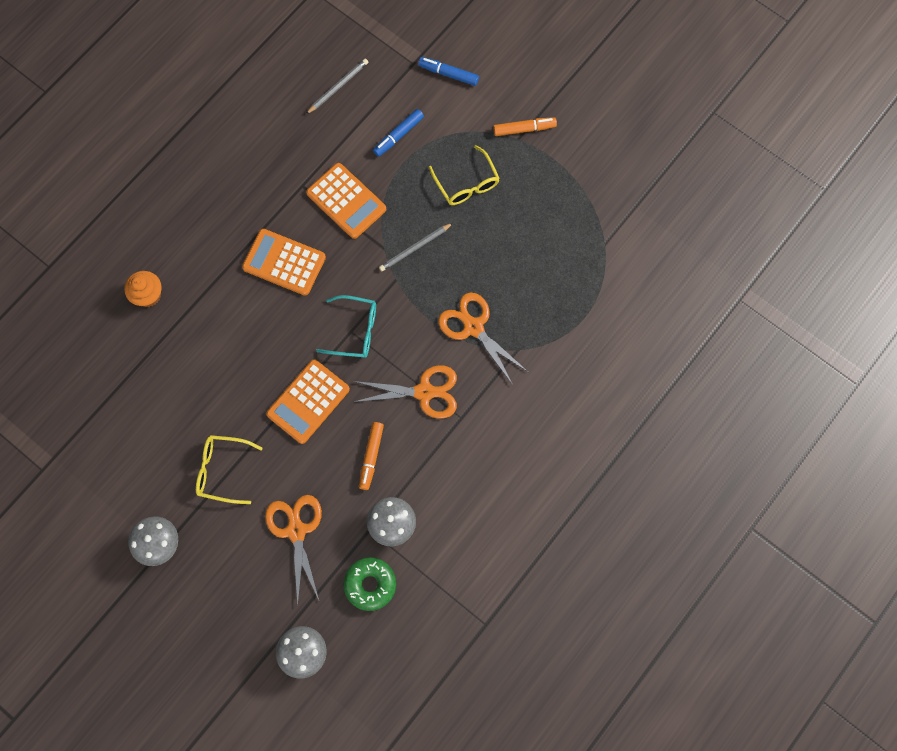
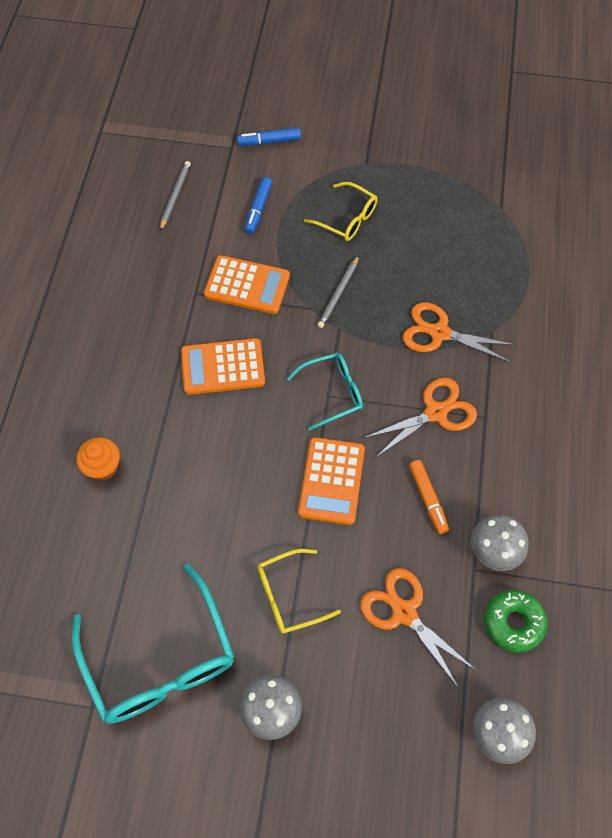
camera: 30 degrees left, 10 degrees down
(106, 463) = (160, 659): none -> turquoise glasses
(524, 129) = (366, 153): orange marker -> none

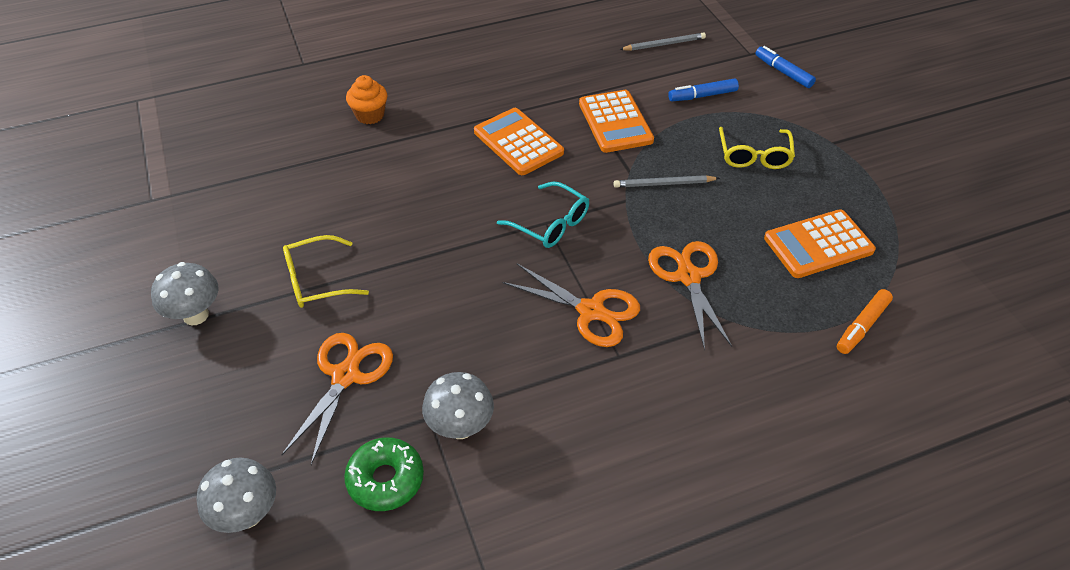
camera: 60 degrees right, 15 degrees down
(160, 659) = (212, 222): turquoise glasses -> none
(289, 595) = (317, 280): yellow glasses -> yellow glasses turned 60 degrees counterclockwise
(331, 481) = (454, 262): orange calculator -> orange calculator (818, 244)
(428, 499) = (486, 344): orange marker -> orange marker (862, 326)

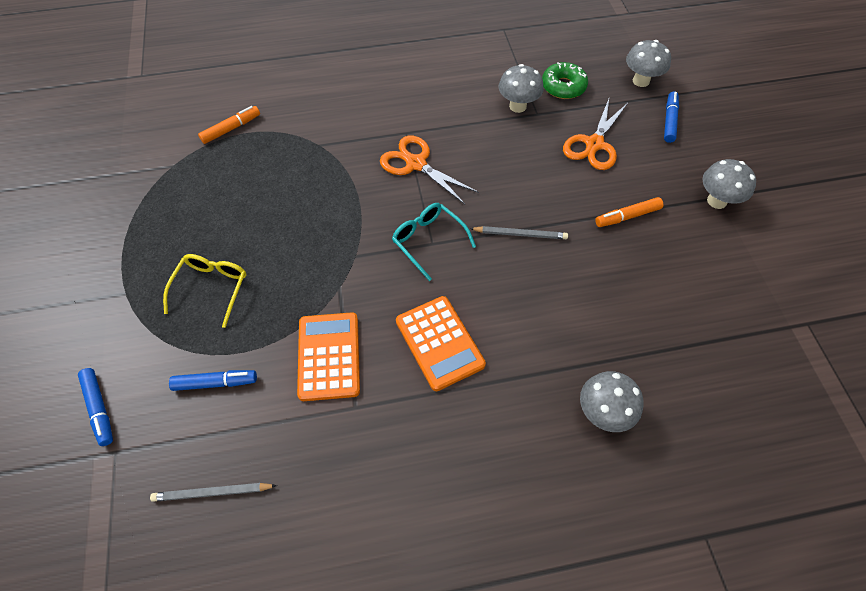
camera: 170 degrees left, 10 degrees up
(221, 435) = (669, 121): none -> blue marker
(317, 280) = (627, 216): yellow glasses -> orange marker
(370, 115) = (603, 413): orange cupcake -> grey mushroom
(664, 184) = (313, 268): grey pencil -> grey pencil (520, 234)
(688, 276) = (333, 179): orange scissors -> none
(818, 244) = (217, 191): orange calculator -> none

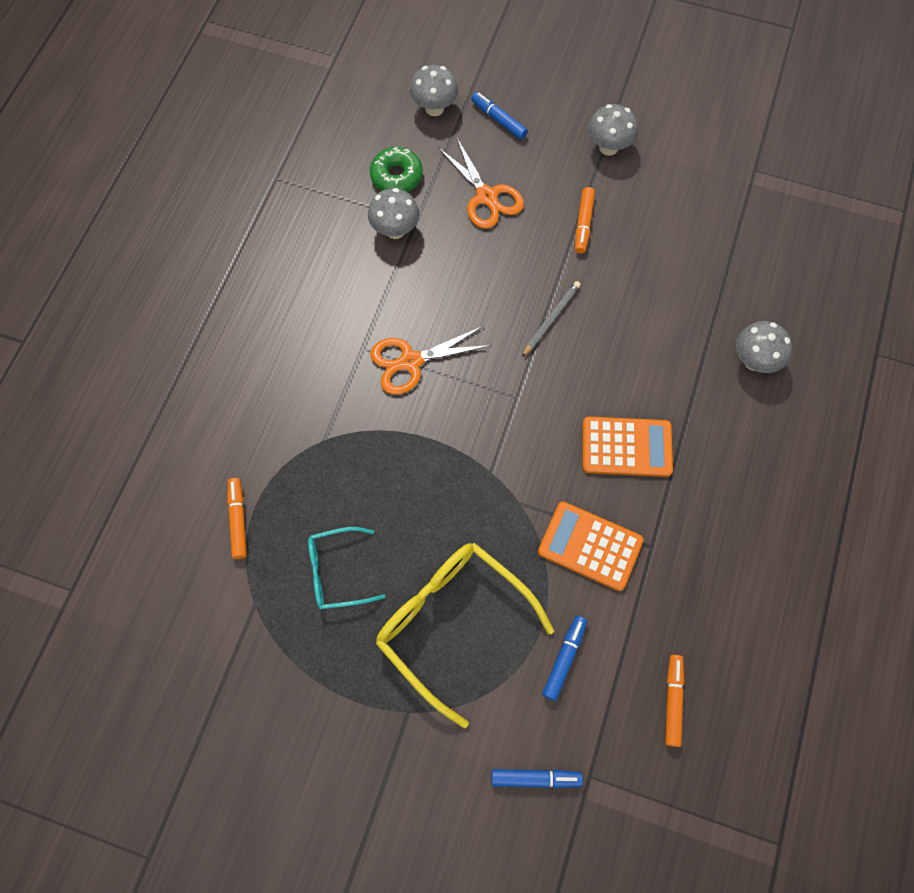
camera: 60 degrees left, 10 degrees up
(211, 288) = (452, 623): yellow glasses -> yellow glasses, size x1.80
(212, 493) = (672, 701): grey pencil -> orange marker
(428, 241) = (513, 399): turquoise glasses -> turquoise glasses (337, 572)

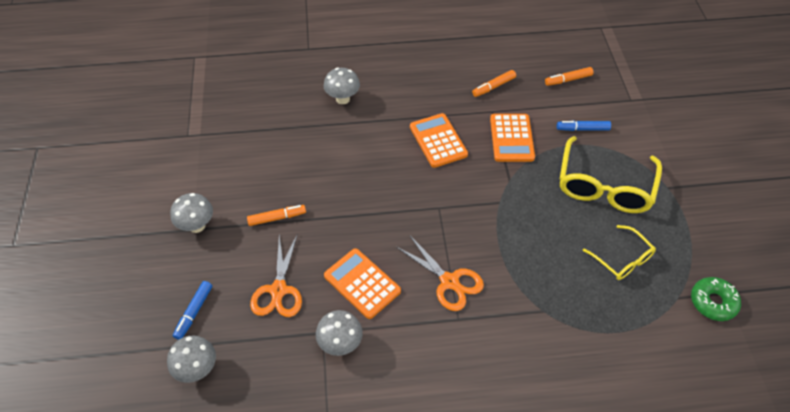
camera: 115 degrees left, 15 degrees down
(238, 520) = (636, 337): orange marker -> orange marker (493, 87)
(337, 572) = (622, 259): turquoise glasses -> yellow glasses
(396, 176) = (285, 368): green donut -> green donut (713, 302)
(454, 275) = (362, 283): none -> orange calculator
(486, 197) = (278, 290): orange scissors -> orange scissors turned 150 degrees clockwise
(535, 778) = (651, 120): blue marker -> none
(551, 319) = (368, 210): grey pencil -> none

